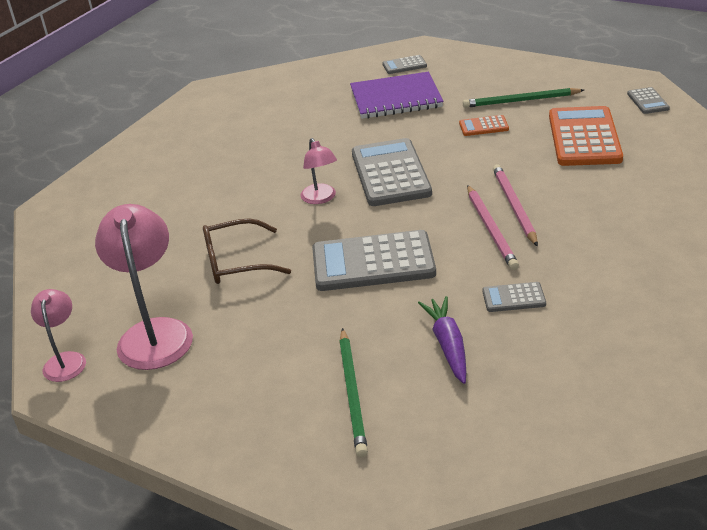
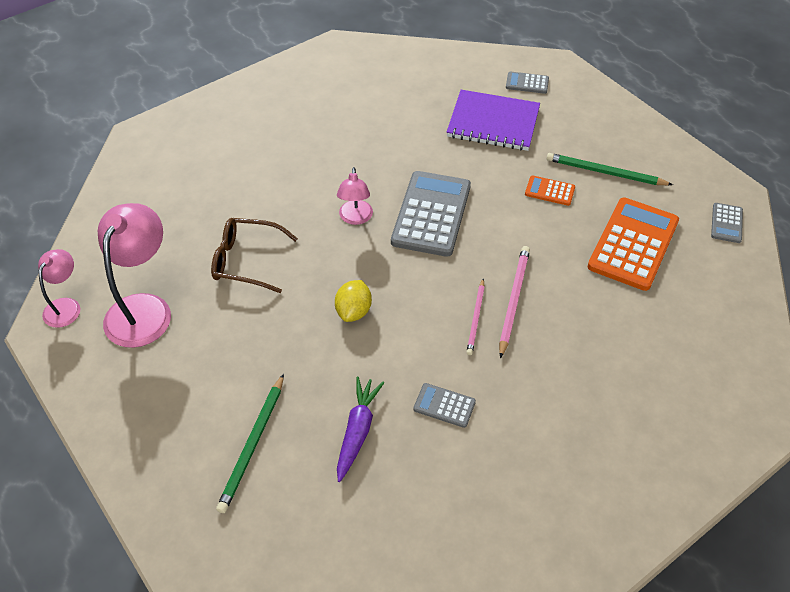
camera: 20 degrees right, 15 degrees up
(373, 262) = (354, 311): grey calculator -> yellow lemon
(491, 229) = (476, 318): pink pencil -> pink pencil, size x0.66

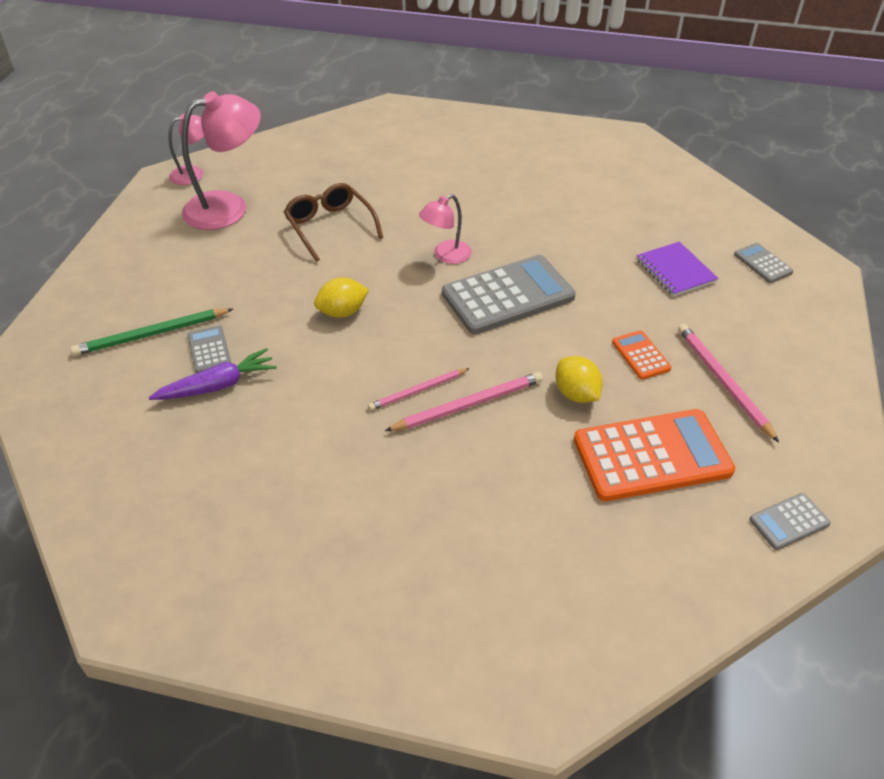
camera: 50 degrees right, 5 degrees down
(444, 405) = (296, 425): grey calculator -> grey calculator (209, 350)
(493, 123) = (675, 271): purple notebook -> purple notebook, size x0.64
(553, 242) = (576, 394): none -> yellow lemon
(605, 172) = (723, 382): green pencil -> pink pencil

